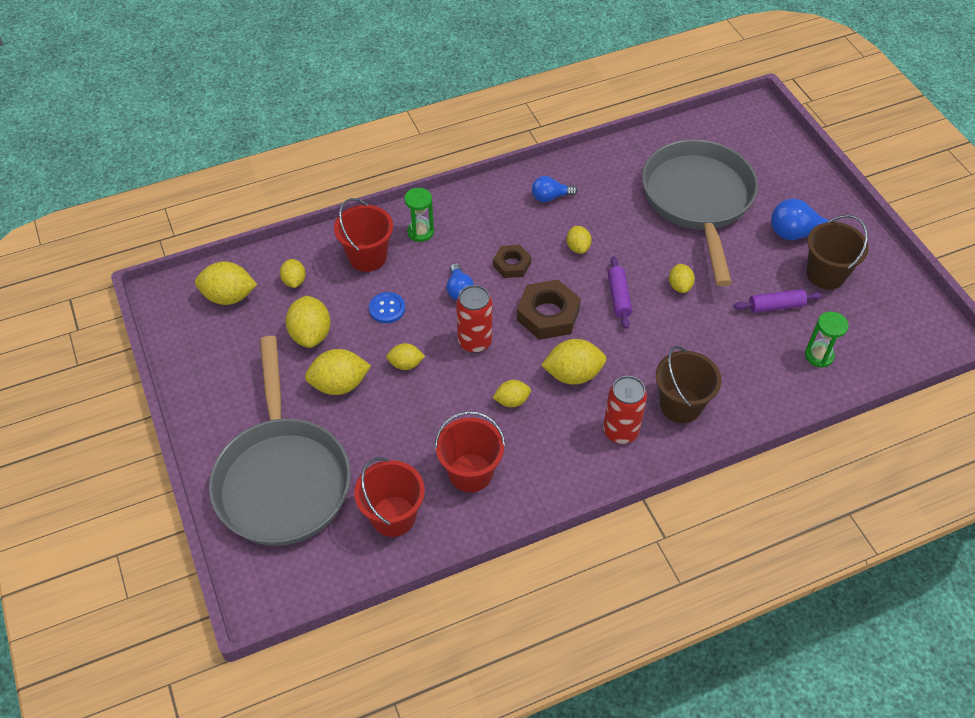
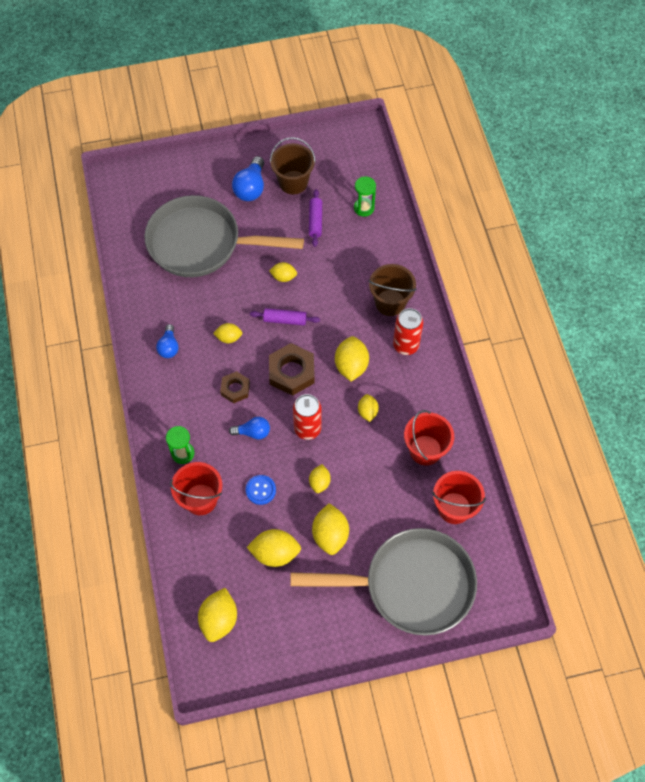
camera: 80 degrees left, 10 degrees up
(294, 281) = (214, 562): yellow lemon -> none

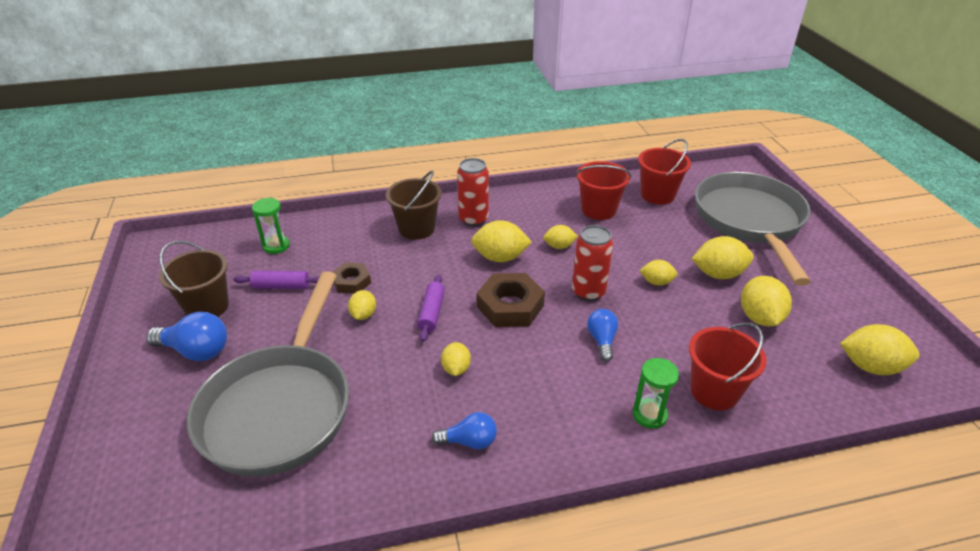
camera: 90 degrees left, 25 degrees down
(235, 389) = (538, 360): brown nut -> brown nut (351, 282)
(260, 490) = (682, 331): blue button -> none

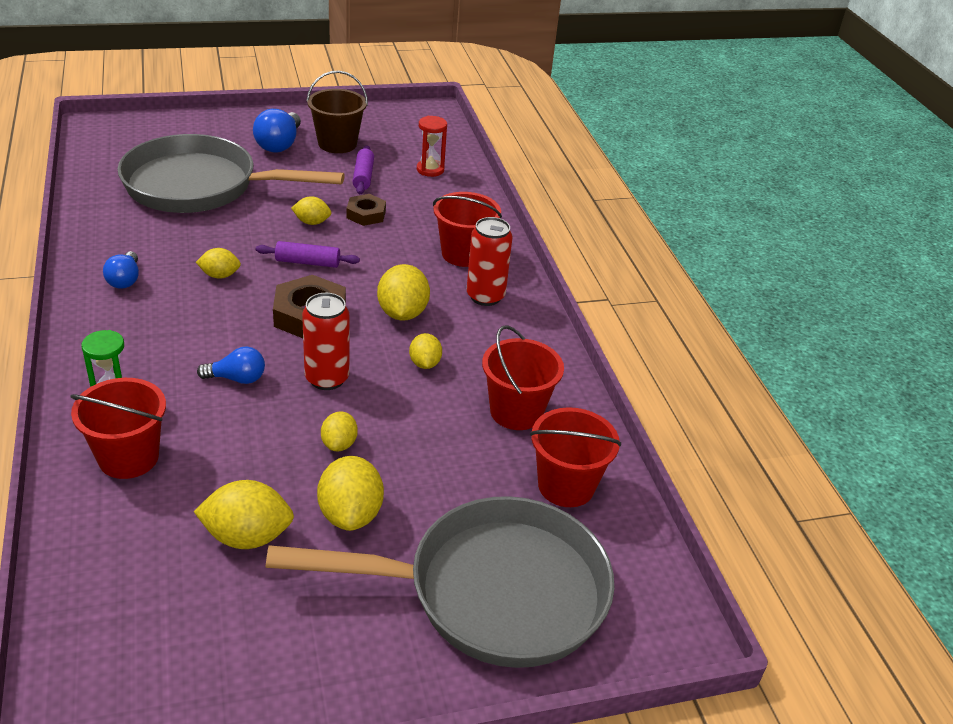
camera: 85 degrees right, 0 degrees up
(276, 246) = (430, 170): green hourglass -> red hourglass
(416, 229) = (463, 254): brown bucket -> red bucket
(870, 366) = (119, 636): yellow lemon -> none

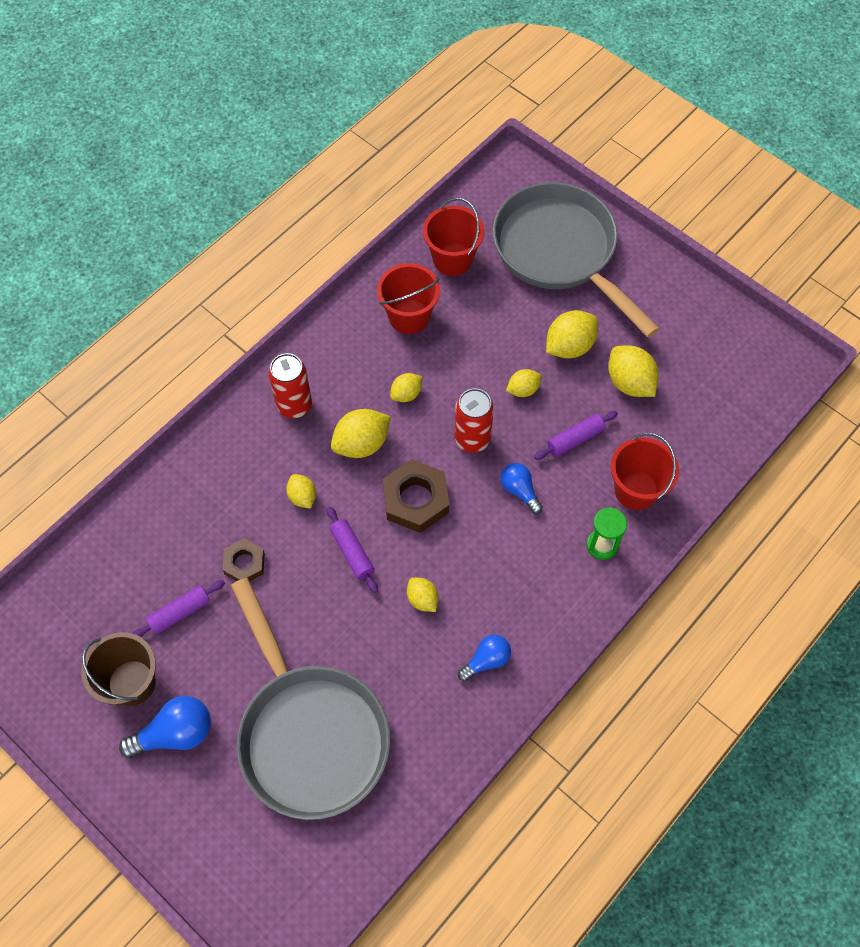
camera: 120 degrees left, 25 degrees up
(238, 448) = (575, 439): none -> purple rolling pin
(312, 222) = (292, 594): yellow lemon -> yellow lemon (302, 497)
(430, 170) = (121, 567): red hourglass -> none
(463, 254) = (247, 454): red bucket -> none

